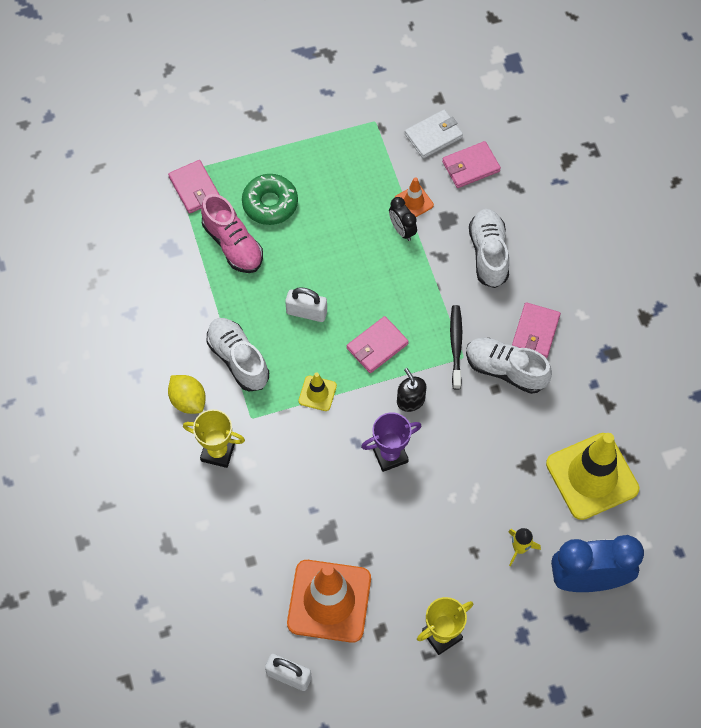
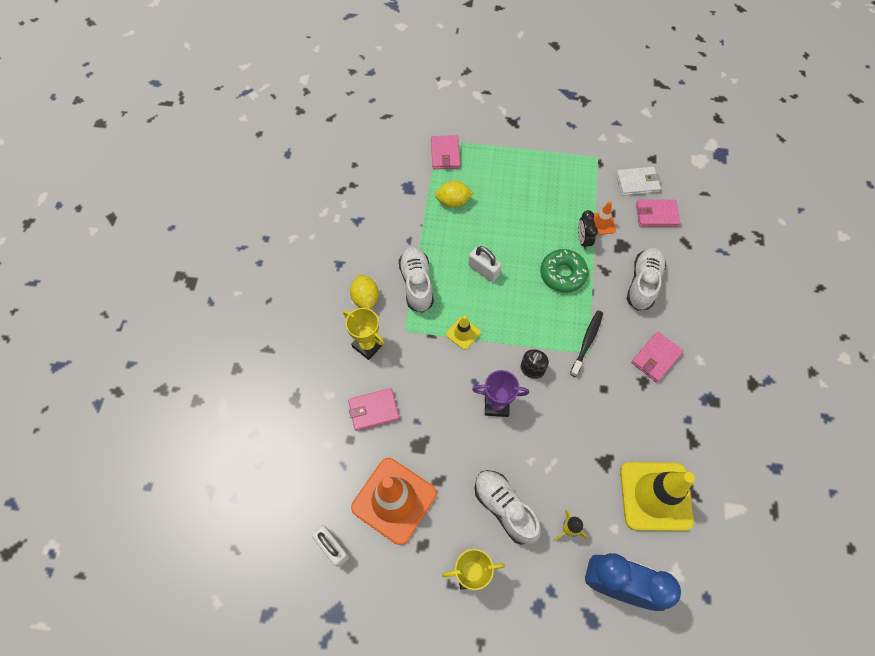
camera: 25 degrees right, 0 degrees up
(233, 244) = (453, 202): pink shoe -> yellow lemon
(270, 203) = (493, 184): green donut -> green donut (562, 274)
(377, 346) = (525, 317): pink wallet -> pink wallet (373, 410)
(410, 400) = (532, 369): black soap dispenser -> black soap dispenser turned 150 degrees counterclockwise
(505, 370) = (619, 377): white shoe -> white shoe (504, 508)

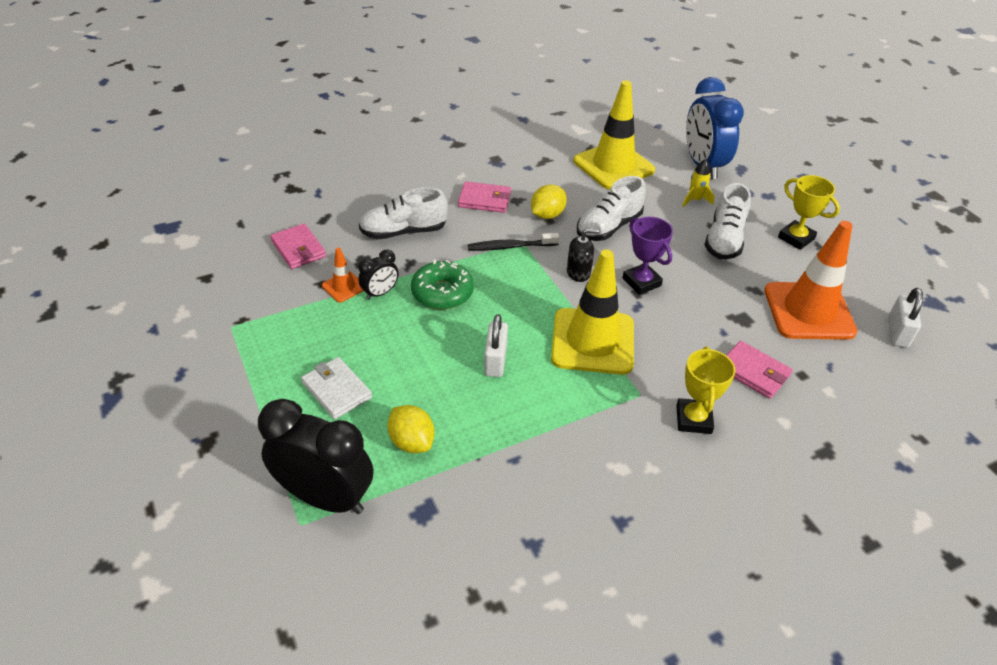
camera: 125 degrees left, 20 degrees down
(365, 298) = (640, 458): yellow lemon -> yellow lemon (547, 215)
(417, 284) = (571, 415): white shoe -> white shoe (608, 227)
(445, 154) = (326, 497): pink wallet -> black clock
(463, 333) = (592, 341): yellow traffic cone -> yellow traffic cone, size x2.20
(637, 182) = (256, 278): white wallet -> white wallet (336, 390)

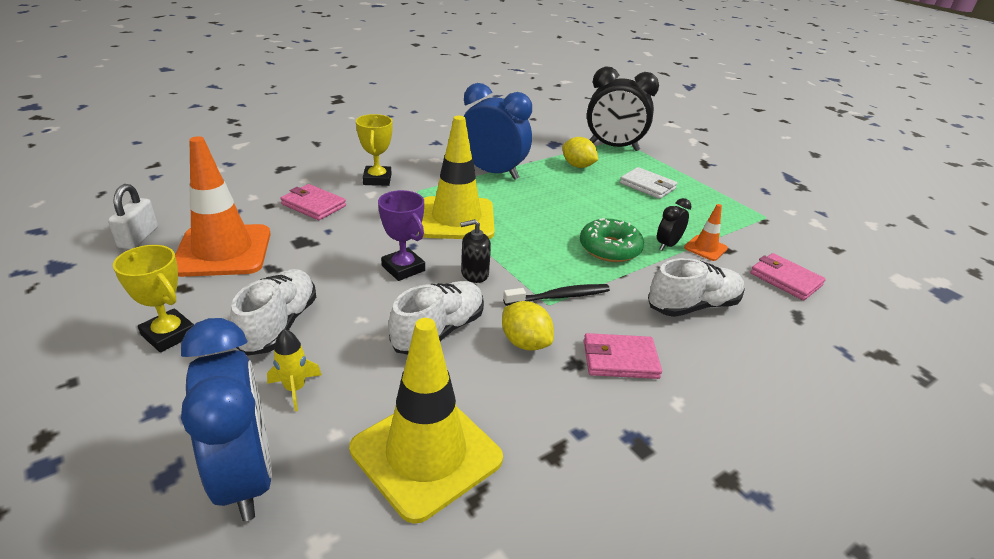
camera: 170 degrees right, 10 degrees down
(495, 360) = (538, 204): white padlock -> none
(539, 429) = (493, 172): none -> blue clock
(547, 215) = (525, 343): yellow lemon -> yellow lemon turned 75 degrees counterclockwise

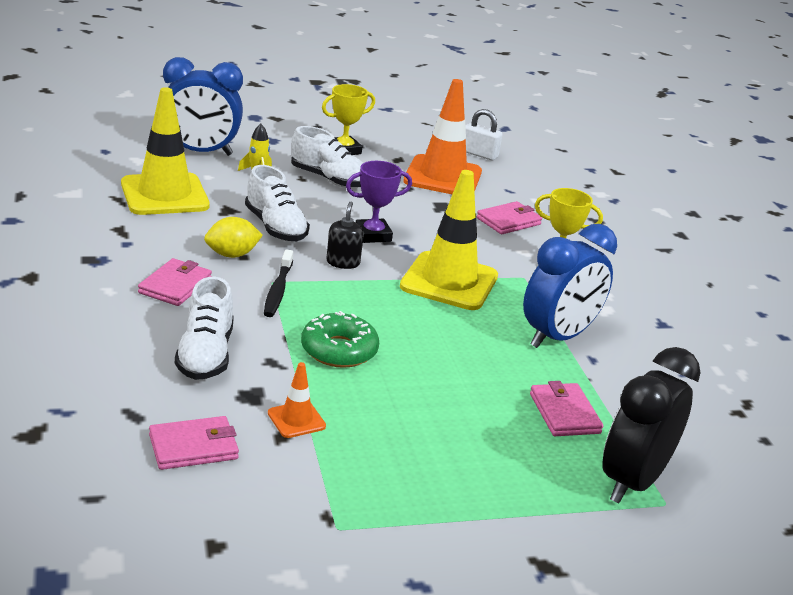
camera: 110 degrees right, 5 degrees down
(577, 166) = (564, 413): yellow lemon -> pink wallet
(647, 186) = (480, 452): white wallet -> none
(667, 245) = (321, 393): black clock -> none

